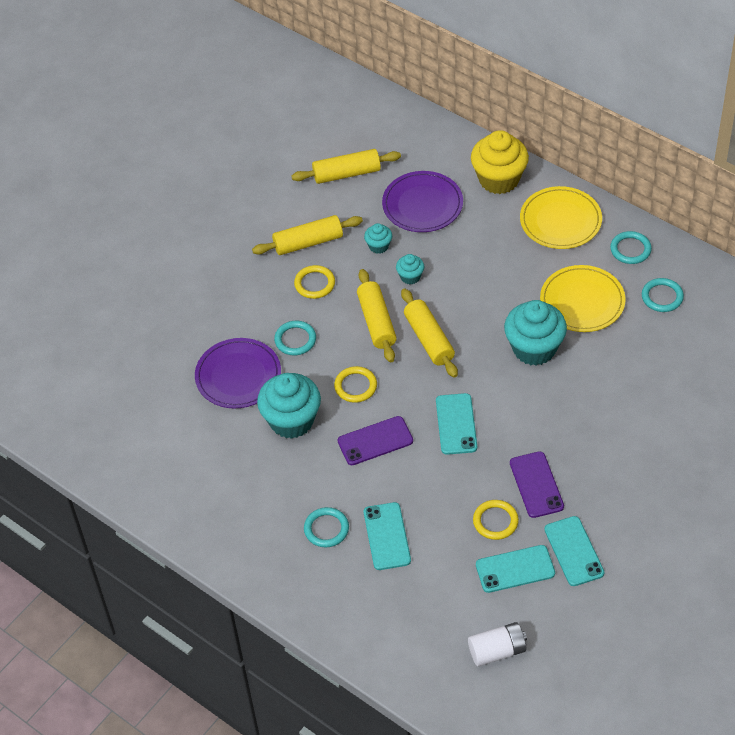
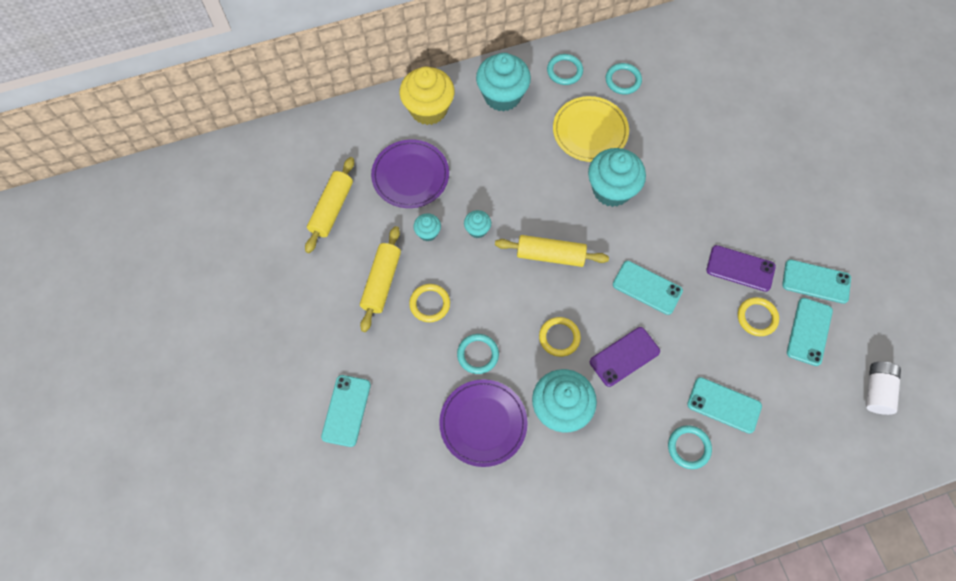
camera: 60 degrees left, 15 degrees up
(182, 284) = (346, 410): none -> turquoise phone
(375, 441) = (624, 356): purple phone -> purple phone turned 45 degrees clockwise
(376, 322) = (505, 282): yellow rolling pin -> none
(560, 220) = (502, 96): yellow plate -> turquoise cupcake

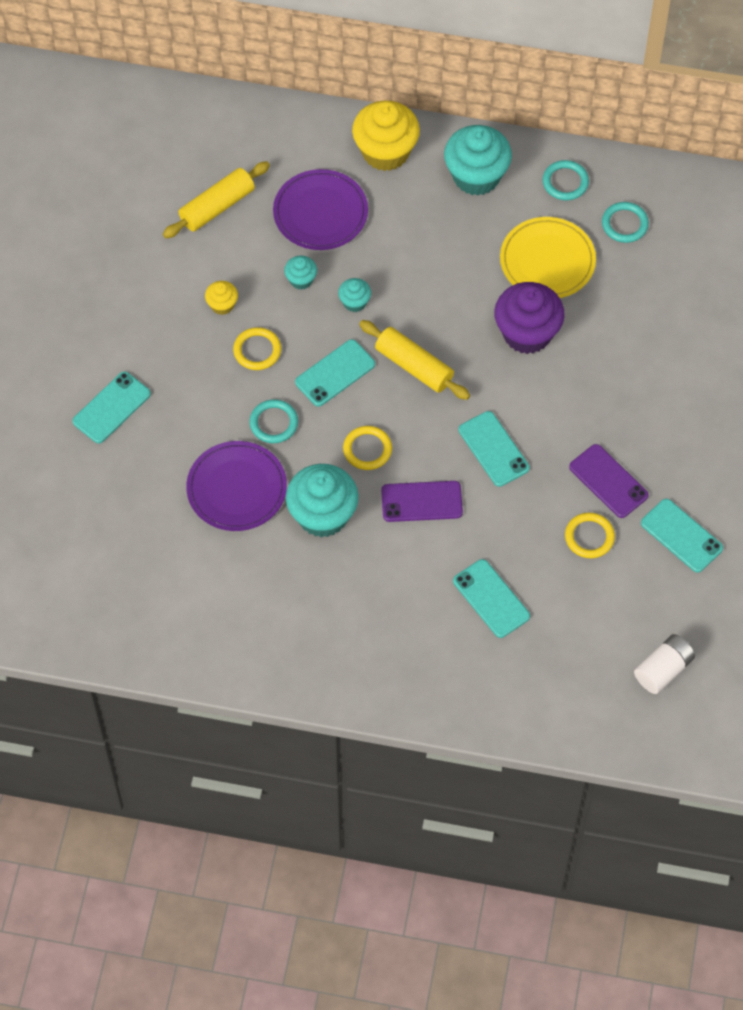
camera: 30 degrees right, 5 degrees down
(382, 282) = (222, 305): yellow rolling pin -> yellow cupcake
(611, 190) = (527, 333): turquoise cupcake -> purple cupcake
(689, 447) = (426, 617): turquoise ring -> none
(809, 331) = (635, 578): turquoise phone -> turquoise phone (335, 373)

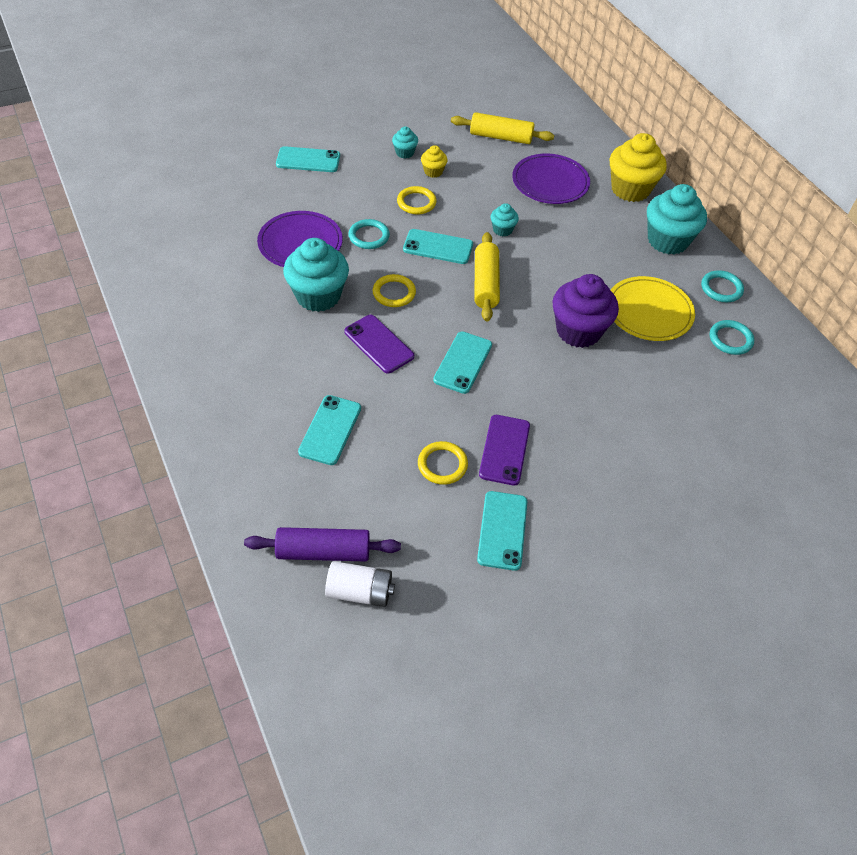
camera: 50 degrees right, 10 degrees down
(301, 280) = (491, 197): turquoise cupcake -> turquoise cupcake (404, 153)
(609, 674) = (323, 552): none -> purple rolling pin

